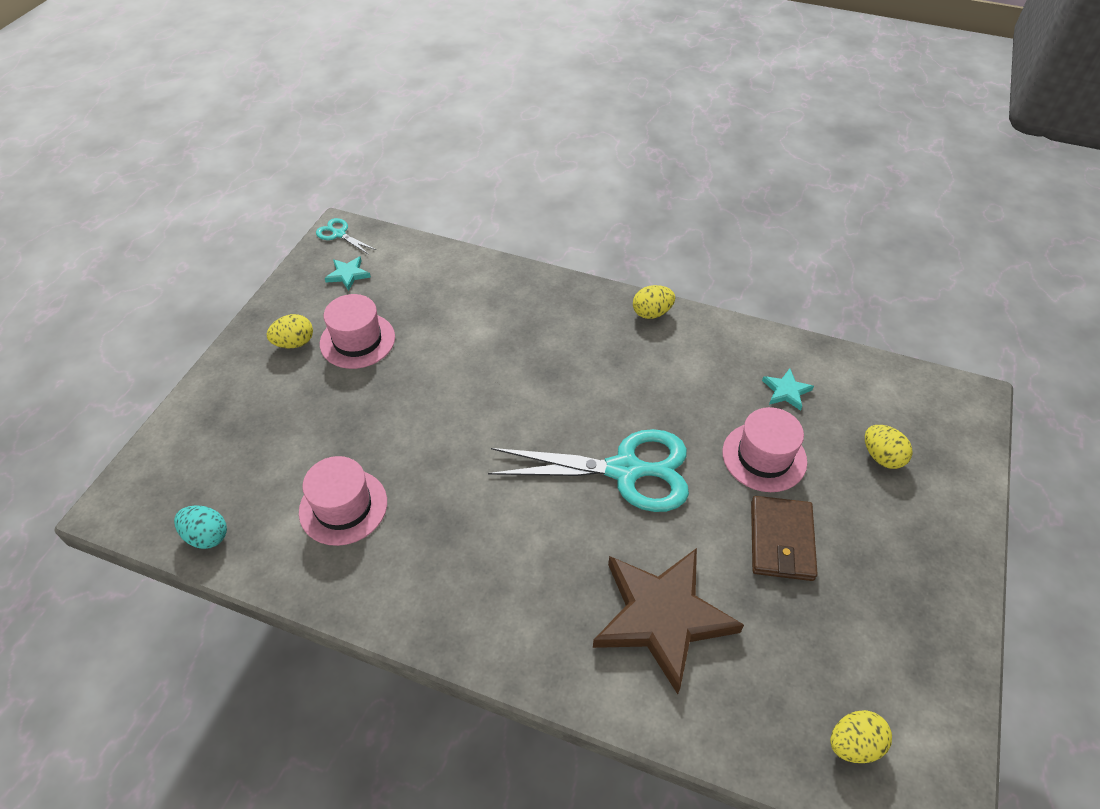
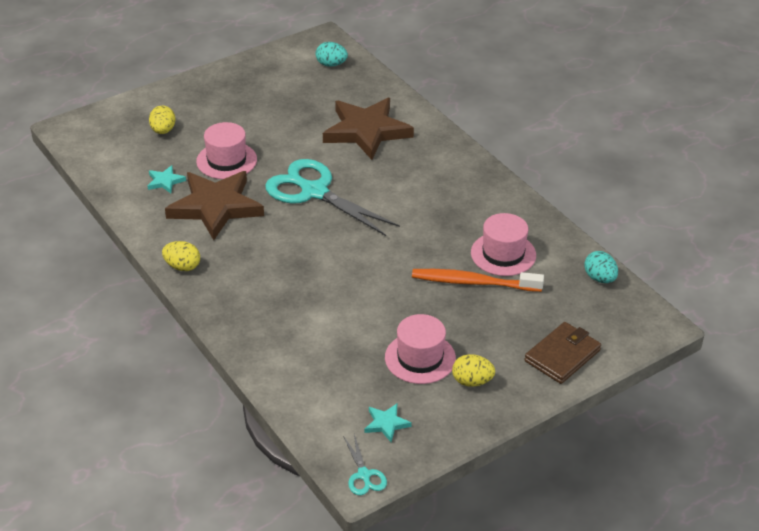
camera: 145 degrees left, 10 degrees down
(356, 448) = (473, 282): none -> orange toothbrush
(701, 390) = (215, 207): none -> brown star
(781, 541) = (269, 128): brown wallet -> brown wallet (562, 356)
(853, 744) = (331, 64): yellow egg -> turquoise egg

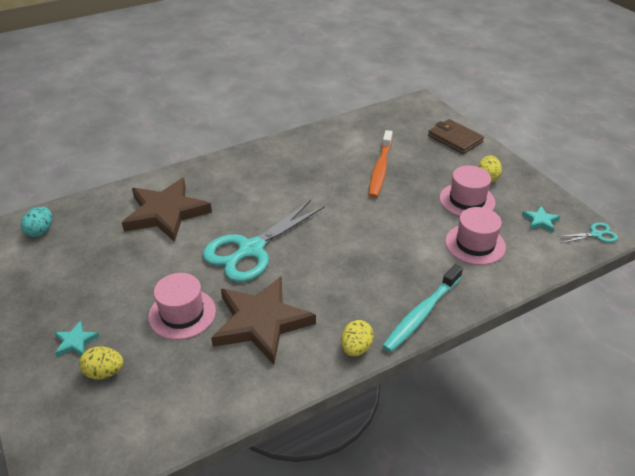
camera: 85 degrees left, 0 degrees up
(165, 181) = (206, 367): turquoise star -> turquoise star (75, 341)
(225, 311) = (421, 314): none -> turquoise toothbrush
(503, 254) = (348, 153): pink hat -> pink hat (475, 244)
(599, 278) = (376, 117): turquoise egg -> none

